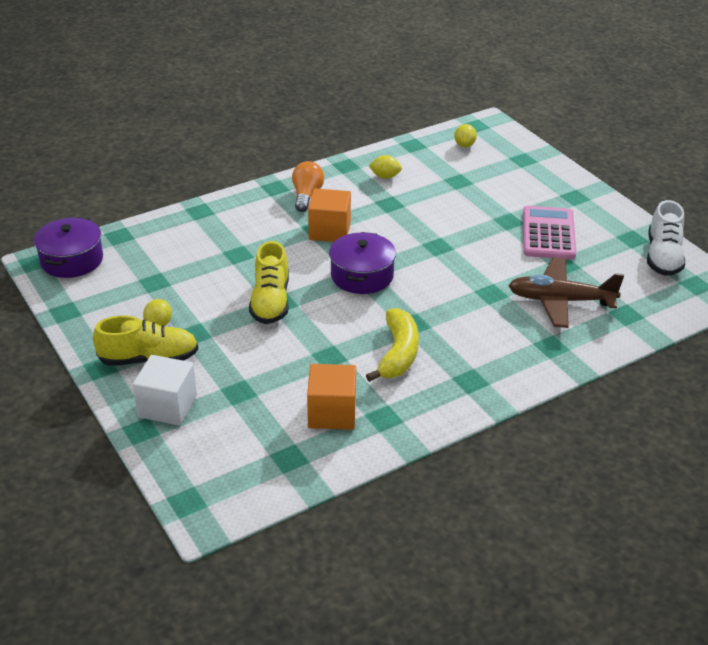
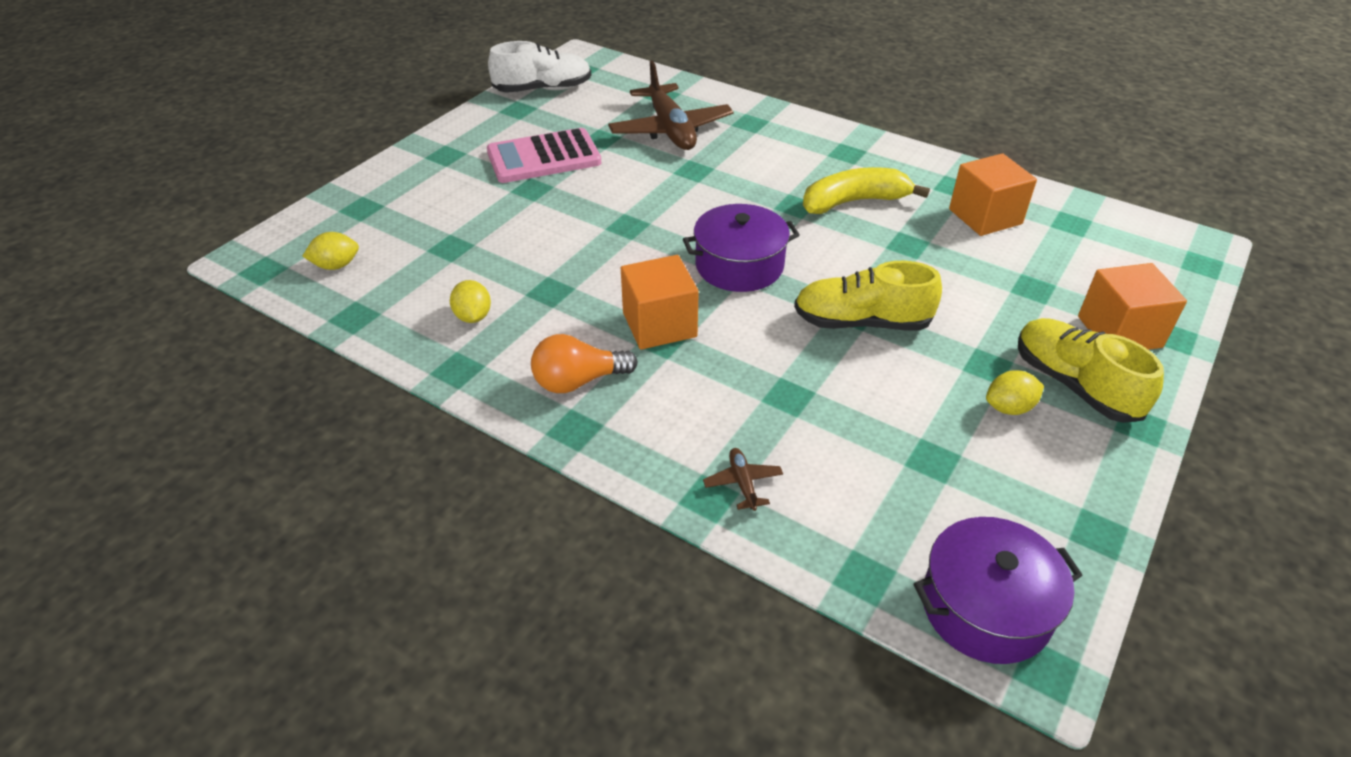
camera: 115 degrees left, 5 degrees up
(167, 406) = (1119, 332): white cube -> orange cube
(197, 222) = (743, 483): none -> brown plane
(270, 302) = (861, 322): yellow shoe -> yellow shoe turned 150 degrees counterclockwise

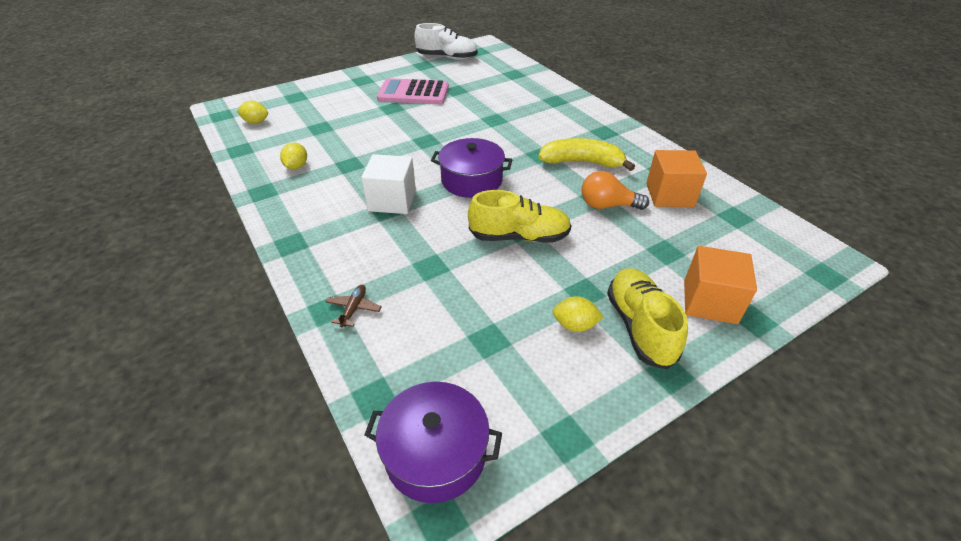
camera: 25 degrees right, 0 degrees up
(578, 381) = (317, 218): orange light bulb -> orange light bulb (607, 205)
(659, 325) = (392, 200): orange cube -> white cube
(670, 129) = (501, 94): brown plane -> none
(861, 322) = (519, 236): yellow shoe -> yellow shoe turned 150 degrees clockwise

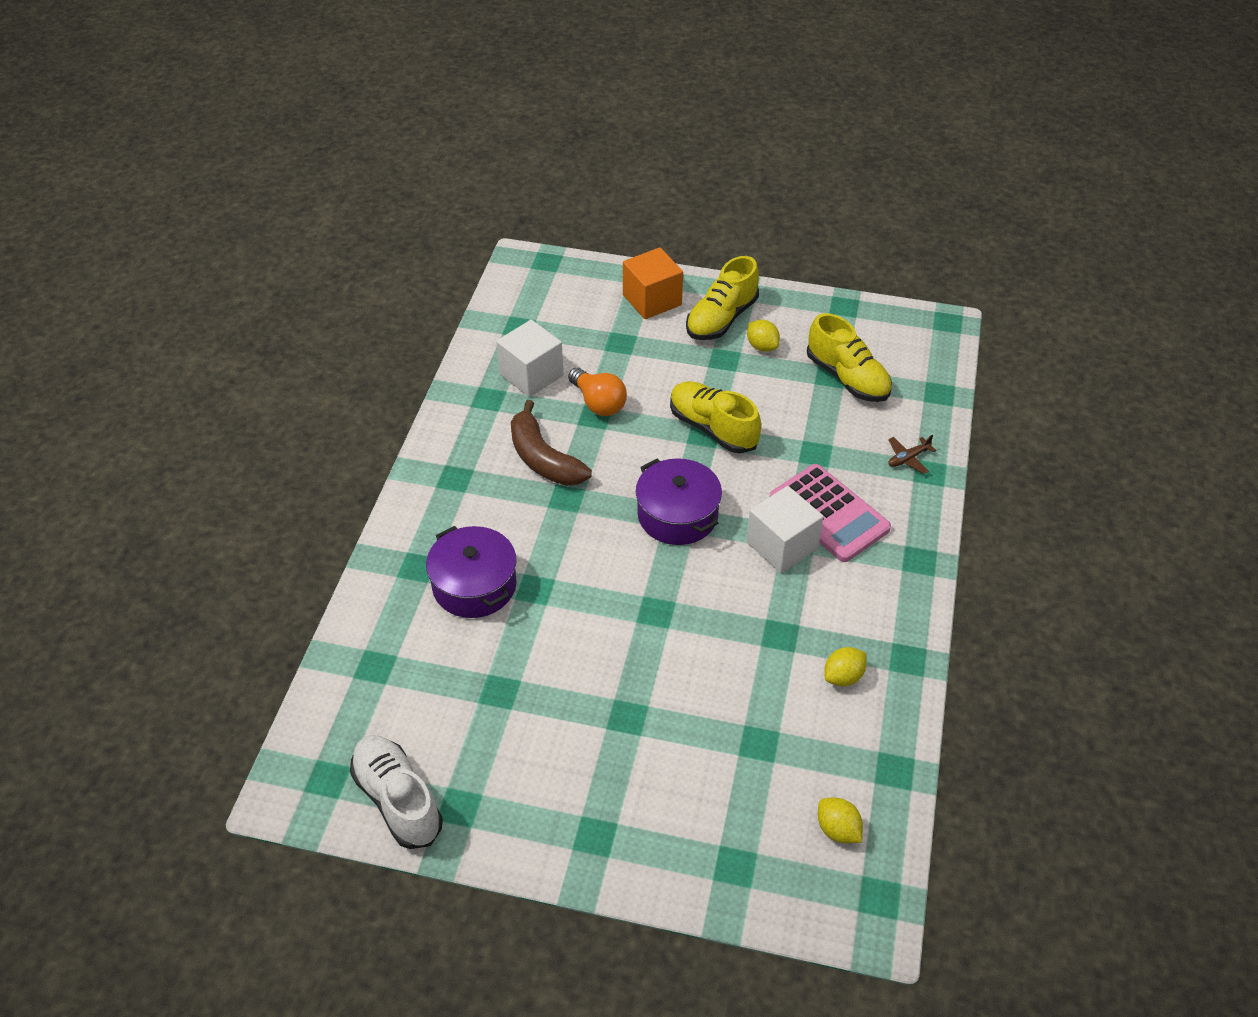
camera: 135 degrees left, 5 degrees up
(413, 93) = (562, 731): pink calculator -> pink calculator (829, 513)
(435, 453) = (926, 345): purple pot -> purple pot (474, 585)
(472, 348) = (847, 378): none -> yellow shoe
(582, 162) = (543, 459): yellow banana -> brown banana
(669, 195) = (531, 375): orange cube -> white cube

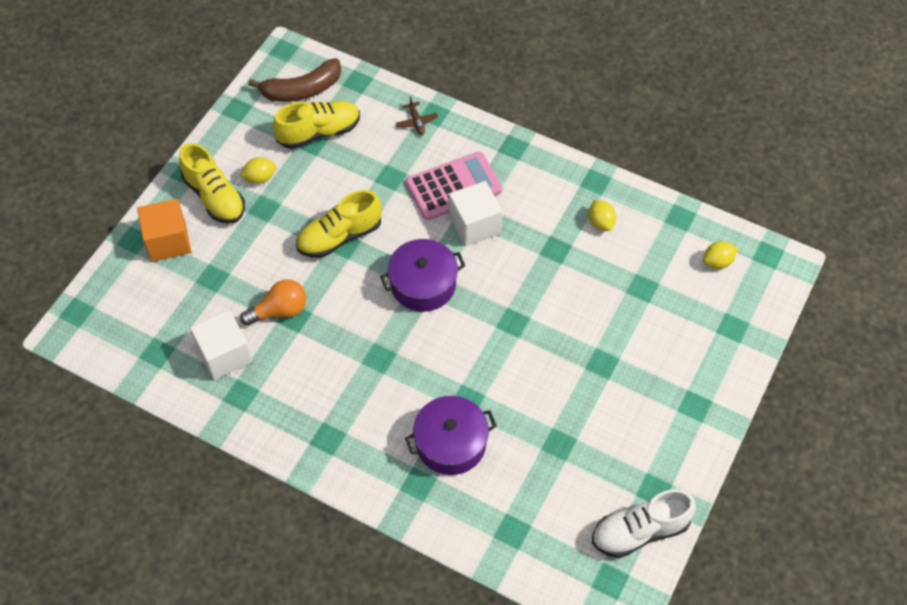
camera: 75 degrees left, 10 degrees up
(543, 459) = (329, 366): brown banana -> brown banana (302, 90)

